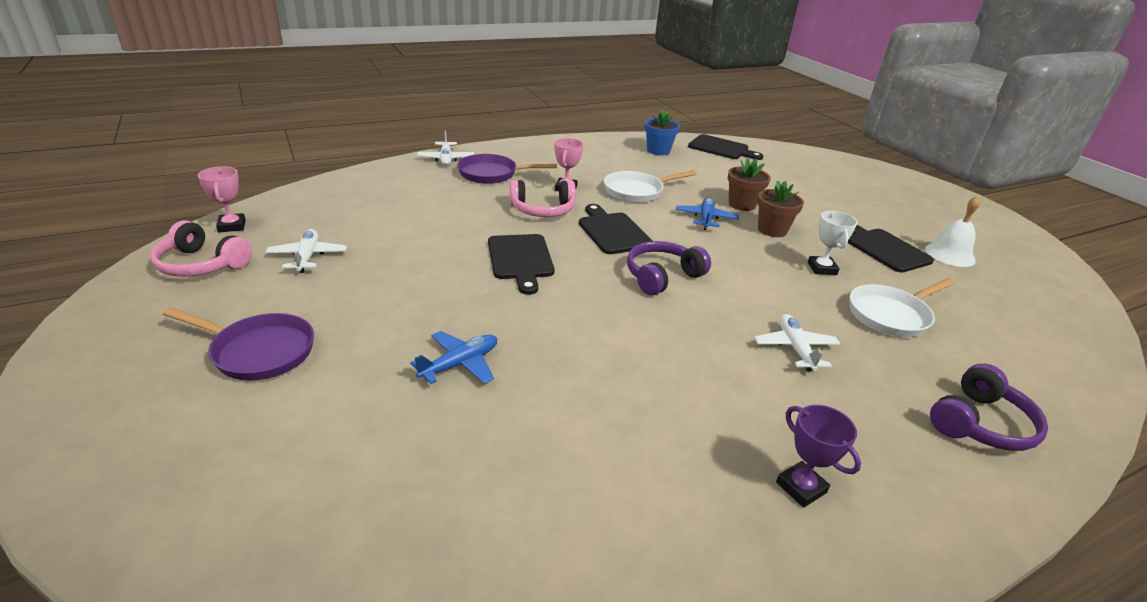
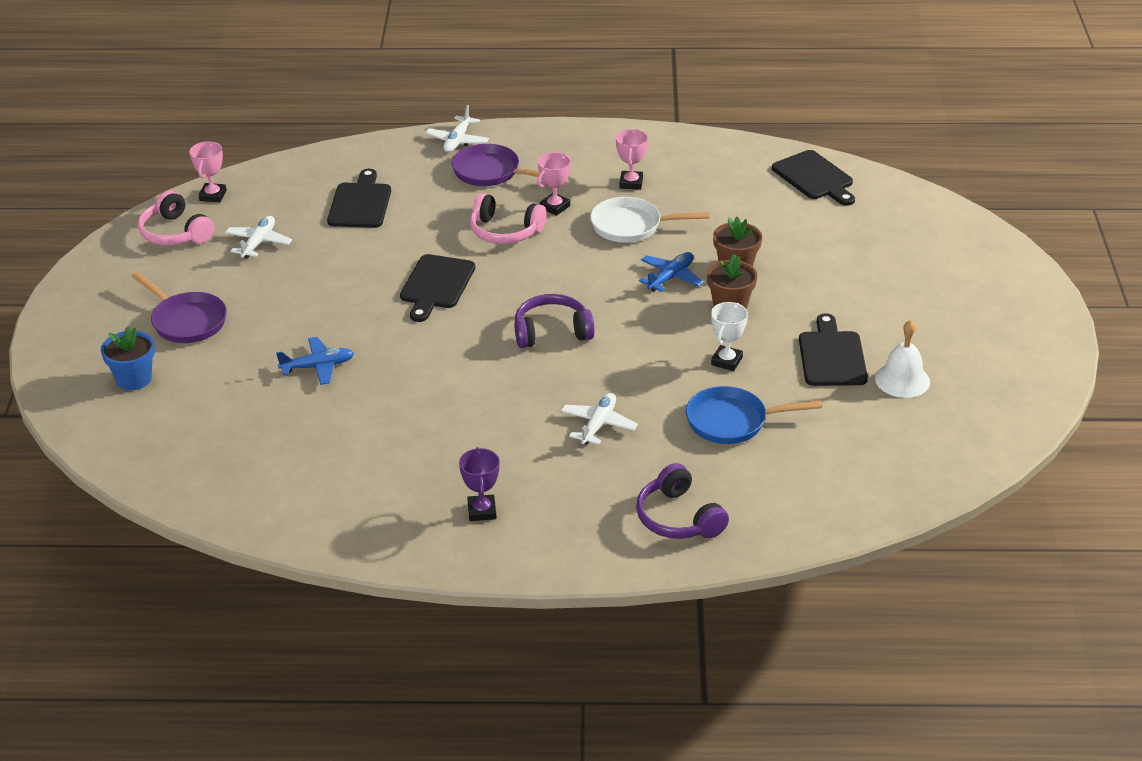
camera: 30 degrees right, 5 degrees up
(606, 166) = (631, 183): none -> pink trophy
(612, 232) = (552, 273): black cutting board -> black cutting board (360, 203)
(658, 151) = (723, 168): blue flower pot -> blue flower pot (134, 379)
(891, 315) = (732, 421): white pan -> blue pan
(979, 423) = (679, 518): purple headphones -> purple headphones turned 75 degrees clockwise

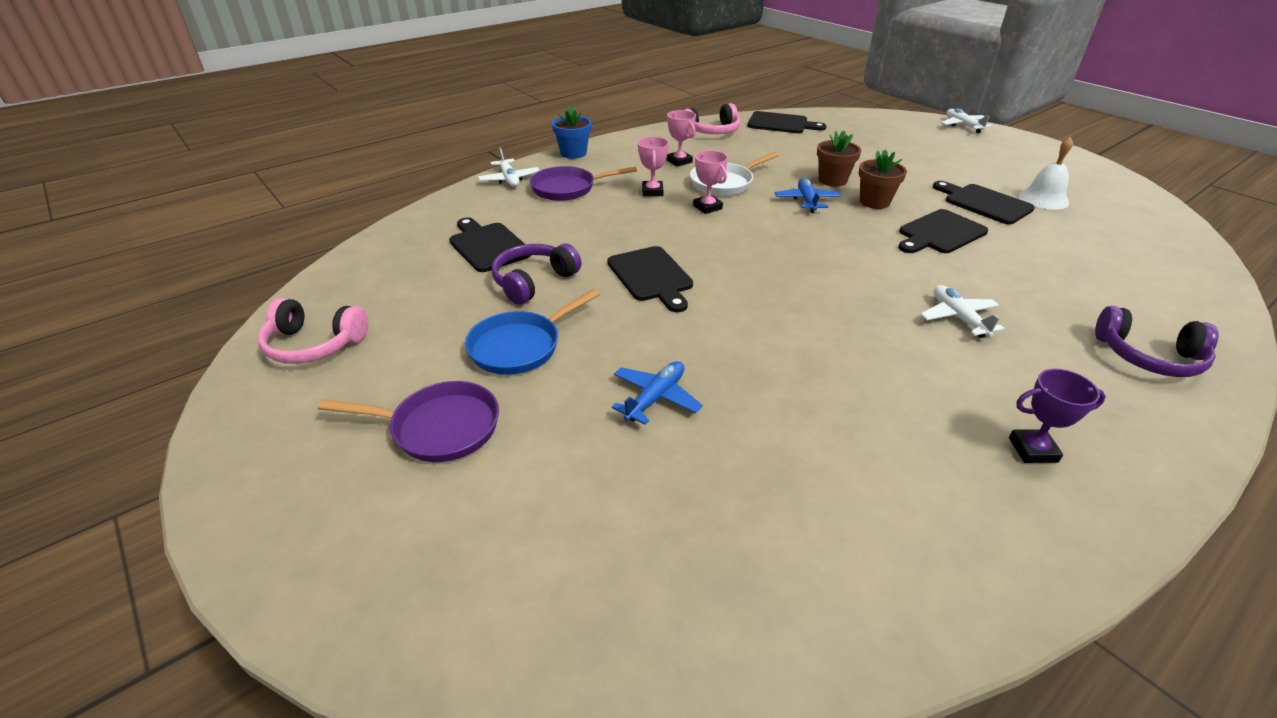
camera: 40 degrees left, 0 degrees up
(134, 379) = (452, 538): blue flower pot -> blue flower pot (573, 153)
(213, 195) = (320, 295): pink trophy -> pink trophy (707, 207)
(258, 243) = (427, 314): white plane -> white plane (963, 126)
(482, 511) = (1033, 450): purple trophy -> purple trophy turned 45 degrees counterclockwise
(505, 231) = (642, 219): pink headphones -> pink headphones (712, 131)
(552, 332) = (799, 269): purple headphones -> purple headphones (534, 282)
(726, 361) = (940, 233): white trophy -> black cutting board
(732, 421) = (1023, 268): blue pan -> blue pan (520, 346)

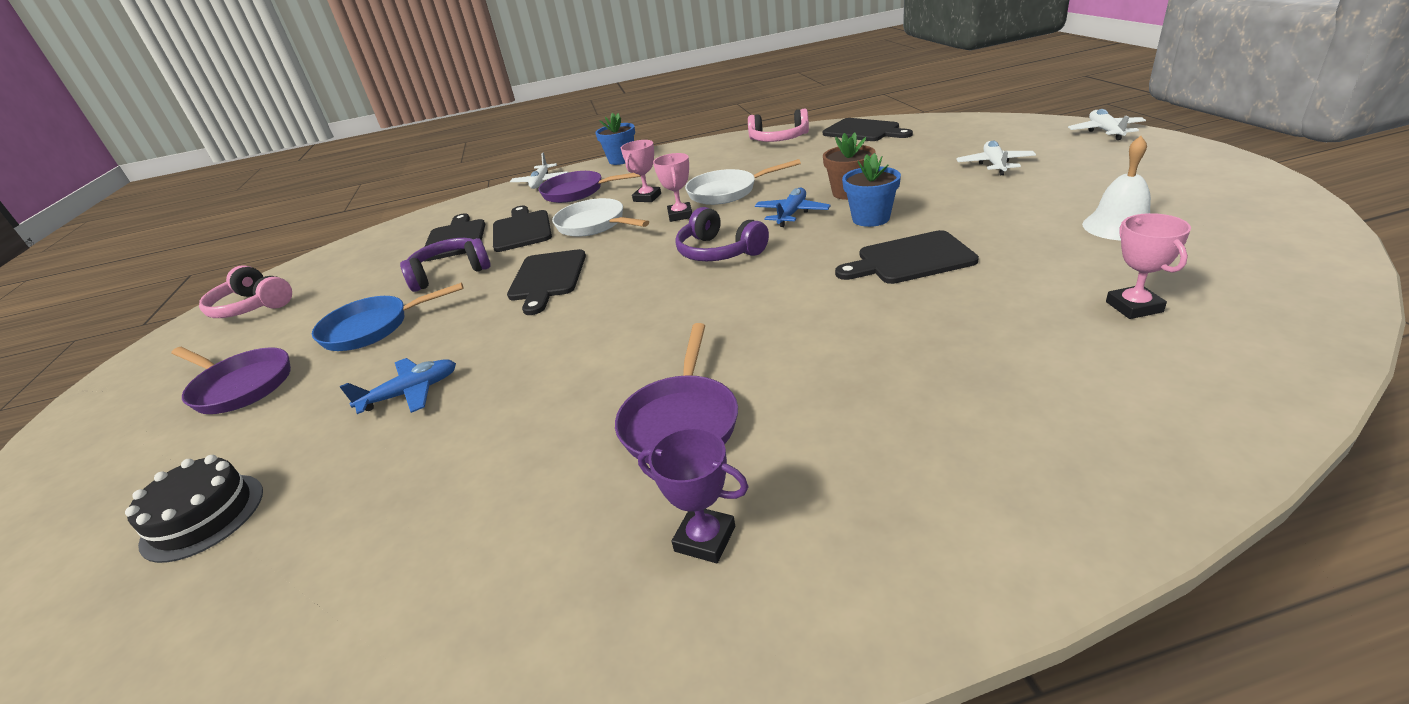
camera: 30 degrees right, 5 degrees down
(592, 548) = (203, 516): none -> black cake
(631, 221) = (594, 225): none -> white pan
(679, 161) = (708, 169): pink trophy -> pink trophy (1134, 307)
(874, 202) = (871, 218): brown flower pot -> blue flower pot
(921, 377) = (681, 422): none -> purple pan
(958, 318) = (810, 361): white plane -> white plane (995, 164)
(984, 203) = (1018, 227): black cutting board -> black cutting board (521, 230)
(1148, 356) = (1028, 455): purple headphones -> purple headphones (719, 251)

